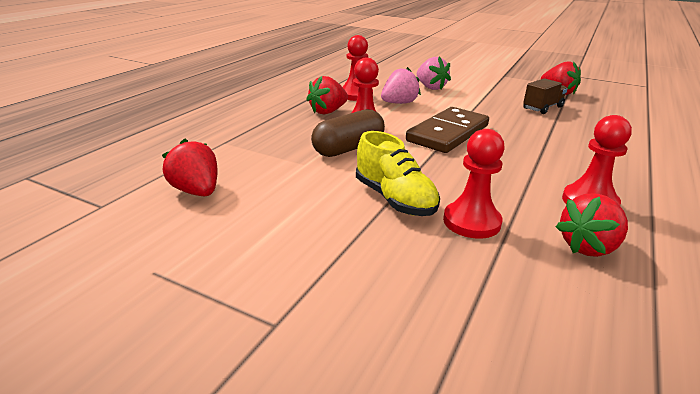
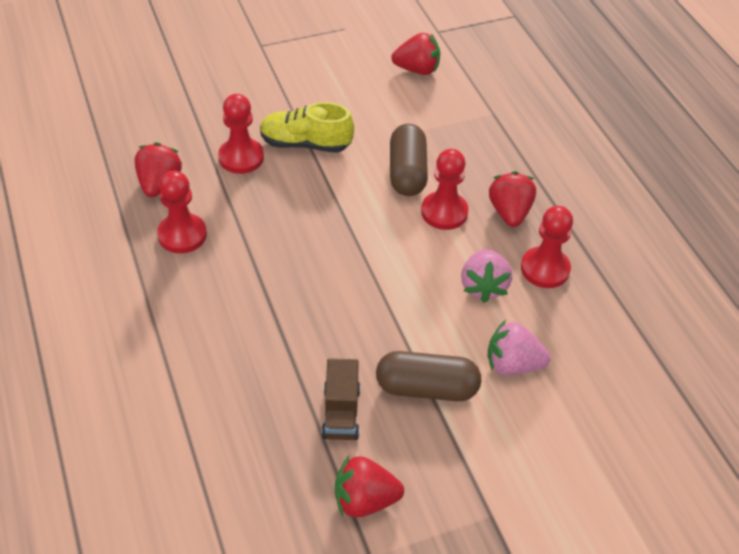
camera: 130 degrees right, 20 degrees up
(448, 133) = (368, 259): brown domino -> none
(485, 97) = (426, 388): none -> brown capsule

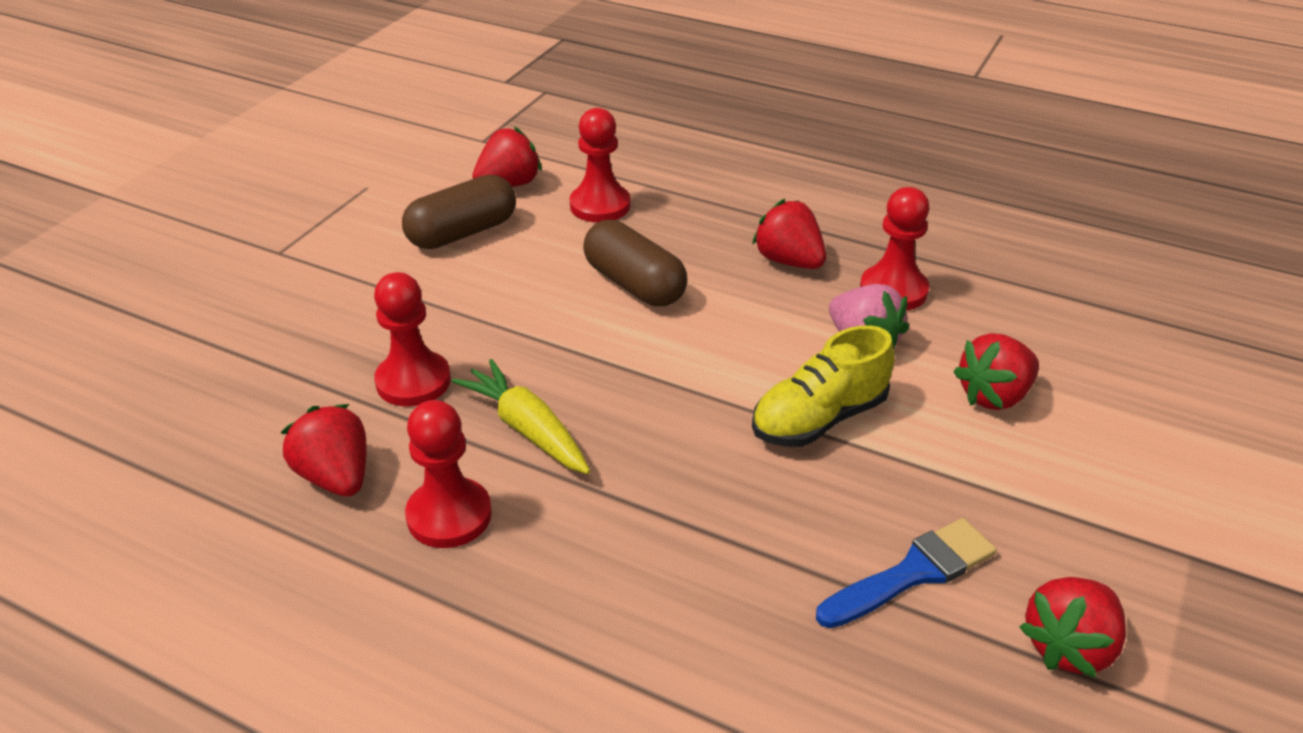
camera: 40 degrees left, 10 degrees down
(261, 217) = (527, 429): none -> yellow carrot
(305, 144) = (477, 321): yellow shoe -> yellow shoe (819, 419)
(341, 413) = (912, 573): brown truck -> blue brush
(426, 388) = (955, 479): brown capsule -> brown capsule (462, 233)
(444, 212) = (726, 299): red pawn -> red pawn (600, 206)
(512, 364) = (994, 396): pink strawberry -> red strawberry

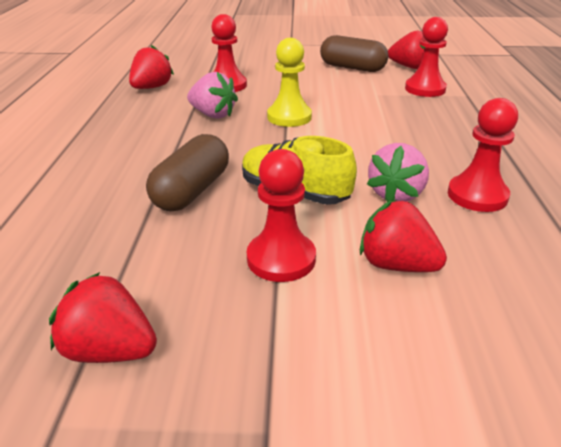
camera: 65 degrees right, 5 degrees down
(449, 515) = (139, 113): red pawn -> red pawn (281, 259)
(527, 429) = (213, 115): yellow carrot -> pink strawberry
(597, 354) = (289, 117): none -> yellow pawn
(634, 284) = (363, 112): brown capsule -> brown capsule (192, 191)
(789, 261) = (454, 151): red strawberry -> none
(912, 573) = (161, 256): blue brush -> none

